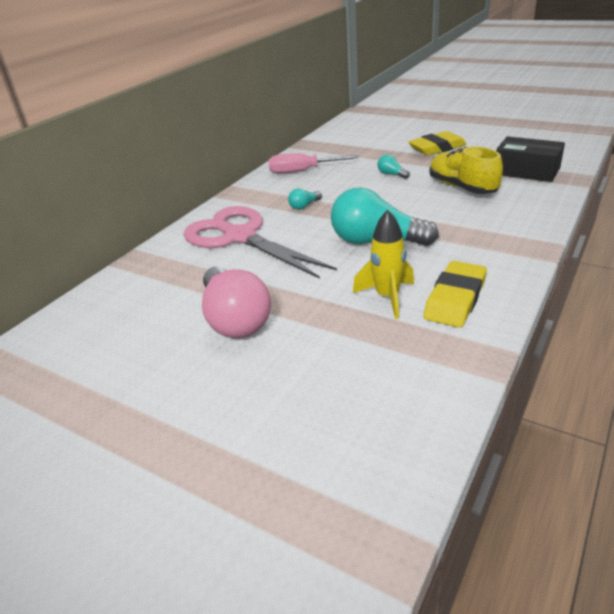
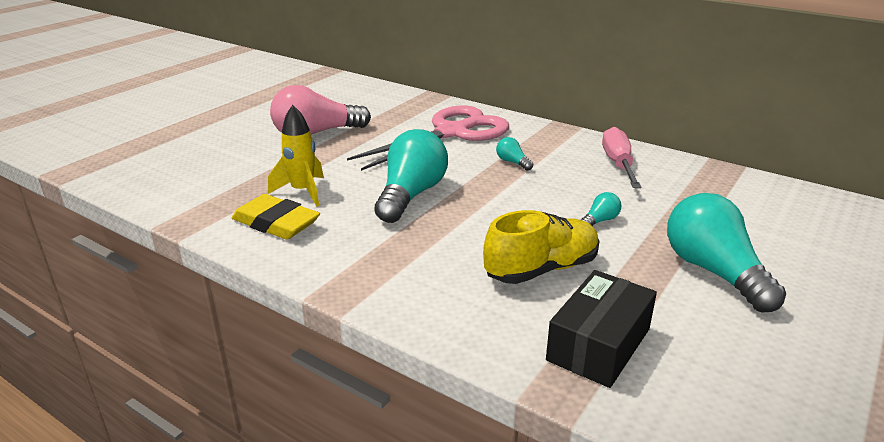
camera: 90 degrees right, 5 degrees down
(437, 148) = (713, 272): yellow eraser -> turquoise light bulb

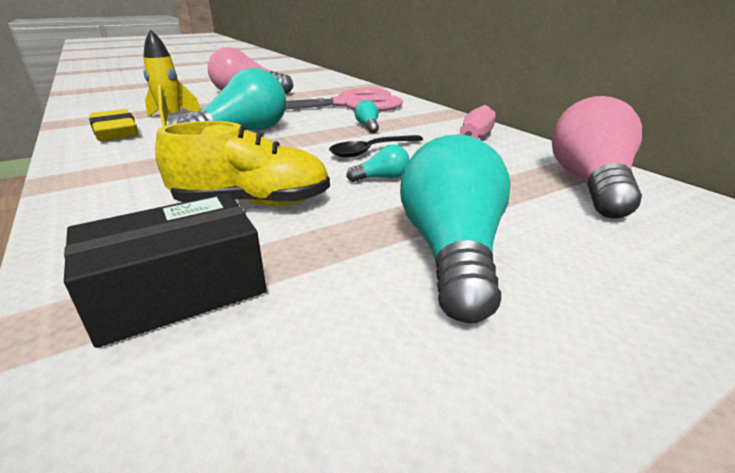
camera: 25 degrees right, 0 degrees up
(555, 193) = (371, 151): none -> black spoon
(736, 192) = (589, 184): none -> pink light bulb

